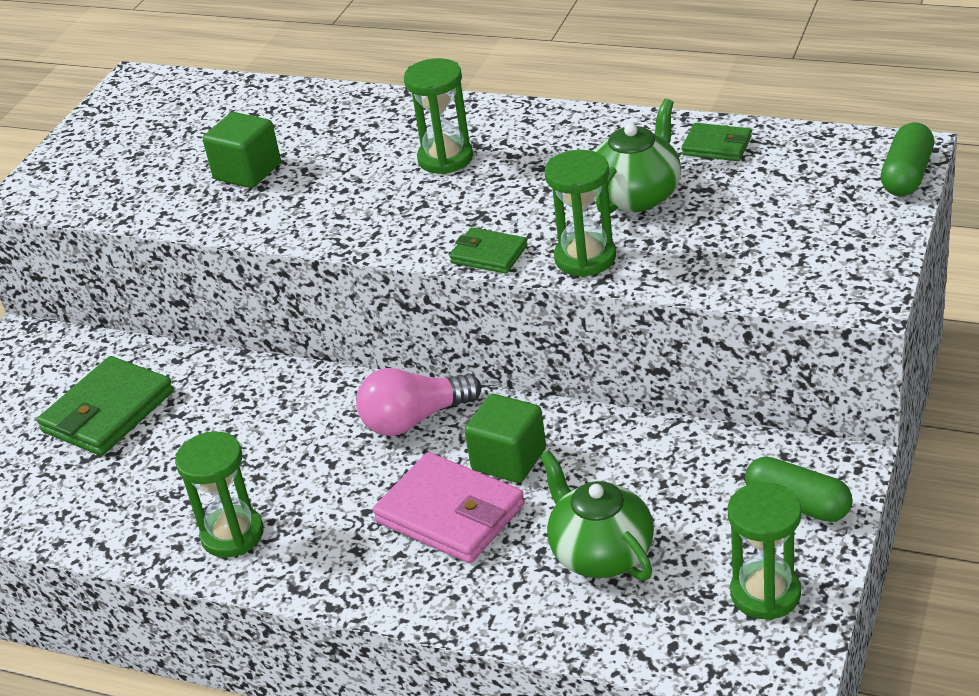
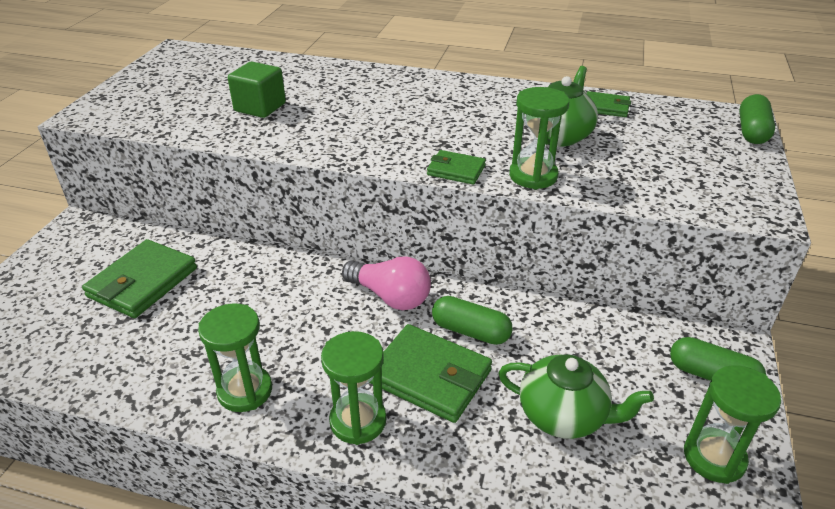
camera: 10 degrees left, 0 degrees up
(414, 419) = (390, 296): pink light bulb -> pink light bulb turned 120 degrees counterclockwise
(445, 158) = (409, 106): green hourglass -> green hourglass (358, 421)
(450, 513) = (430, 376): pink wallet -> green wallet
(509, 459) = (470, 331): green cube -> green capsule
(600, 553) = (563, 415): green teapot -> green teapot turned 150 degrees clockwise

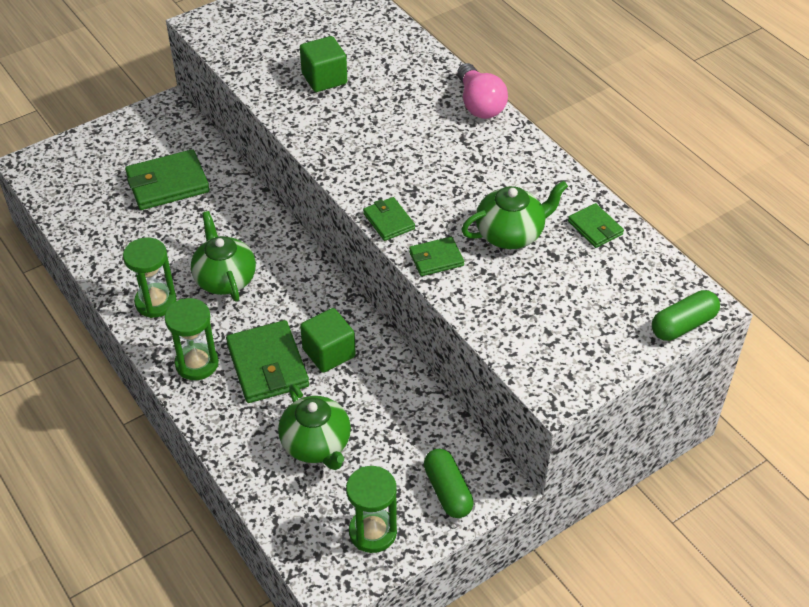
camera: 40 degrees right, 10 degrees up
(297, 328) = (225, 279): none -> green teapot
(390, 296) = (307, 293): pink light bulb -> pink light bulb (479, 104)
(470, 331) = (329, 353): green capsule -> green cube
(533, 176) = (436, 259): green hourglass -> green wallet

